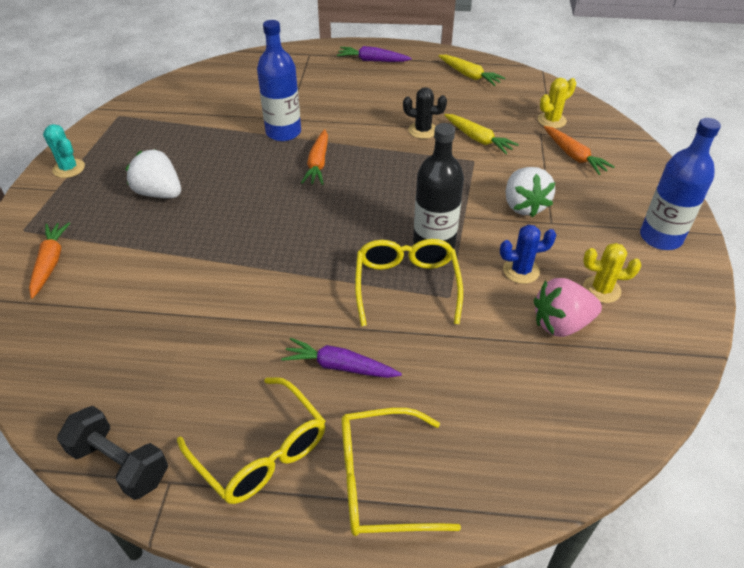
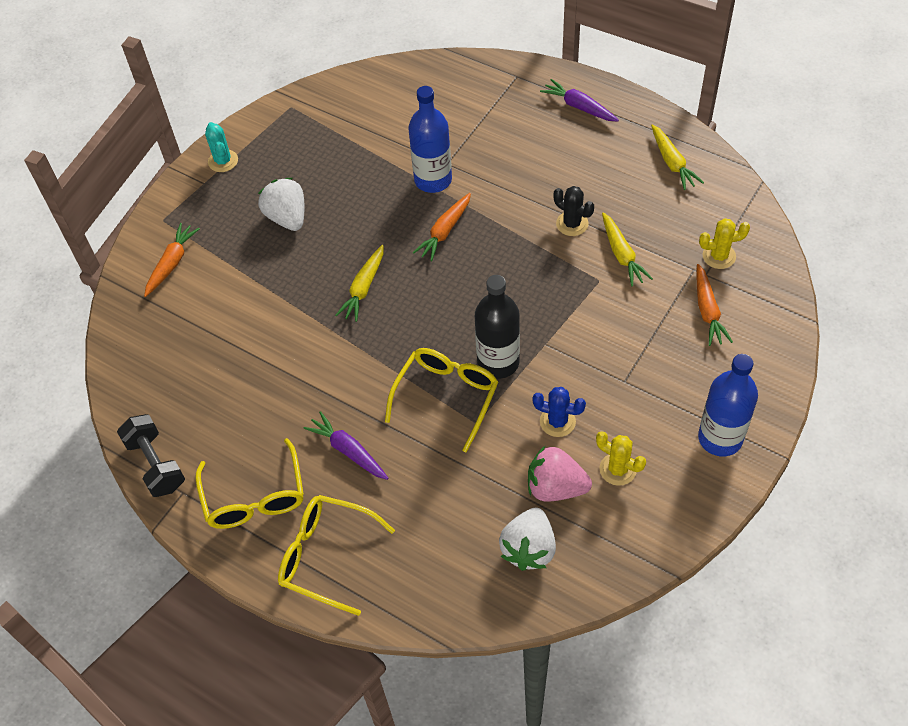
camera: 30 degrees right, 10 degrees up
(269, 225) = (363, 288): none -> yellow carrot
(524, 206) = (611, 352): white strawberry -> white strawberry (529, 549)

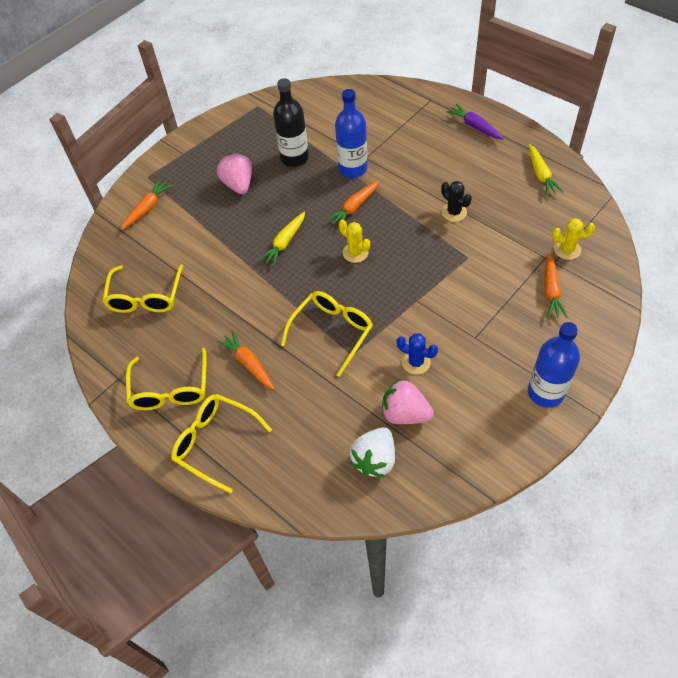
camera: 10 degrees right, 0 degrees up
(156, 464) = (103, 354): black dumbbell -> none
(195, 381) = (145, 297): none -> yellow glasses
(223, 161) = (200, 139): turquoise cactus -> none
(287, 217) = (238, 184): white strawberry -> pink strawberry
(348, 451) = (248, 363): purple carrot -> orange carrot
(498, 362) = (377, 310): black bottle -> black bottle (294, 158)
(617, 469) = (457, 406): yellow cactus -> yellow cactus (355, 253)
(622, 254) = (489, 240): yellow carrot -> none

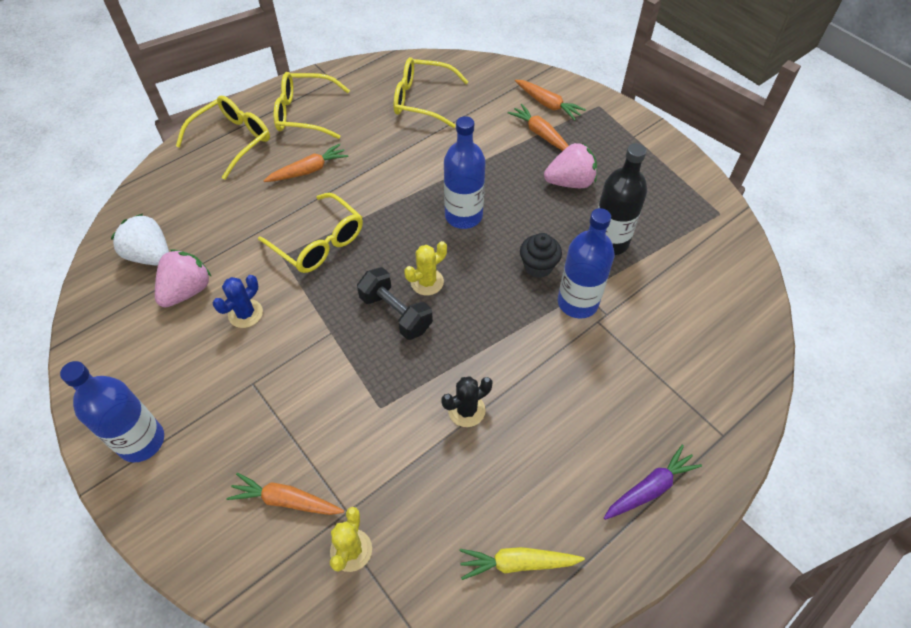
camera: 95 degrees right, 0 degrees up
(285, 242) = (463, 216): yellow carrot -> blue bottle
(326, 192) = (538, 266): none -> black cupcake
(354, 207) = (504, 293): orange carrot -> orange carrot (540, 134)
(388, 265) = (396, 313): none -> black dumbbell

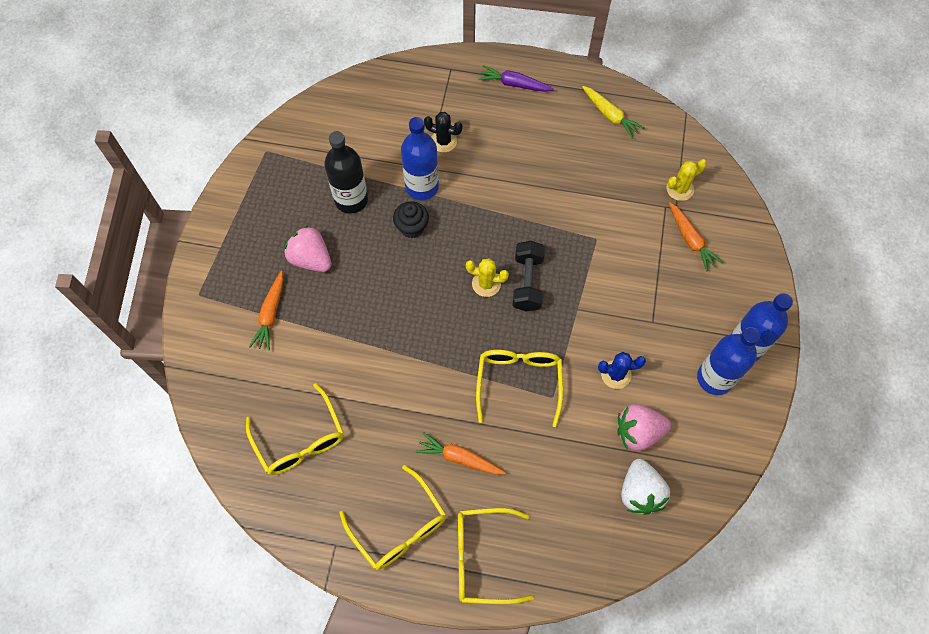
camera: 130 degrees left, 10 degrees up
(463, 216) = (407, 305): blue bottle -> blue bottle (714, 378)
(466, 410) = (553, 194): black cactus -> black cactus (443, 141)
(547, 104) = (226, 334): orange carrot -> none

